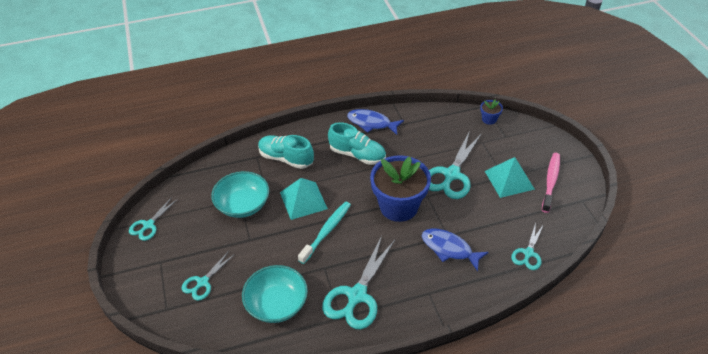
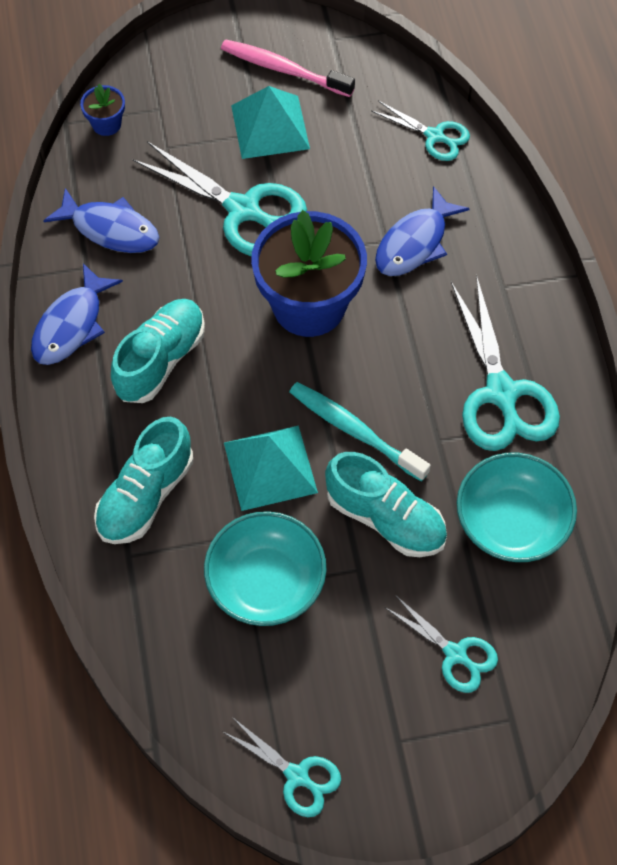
camera: 85 degrees left, 15 degrees up
(277, 248) = (385, 518): none -> turquoise shoe
(357, 295) = (501, 393): turquoise scissors -> turquoise scissors turned 45 degrees clockwise
(427, 129) = (110, 229): none -> blue fish

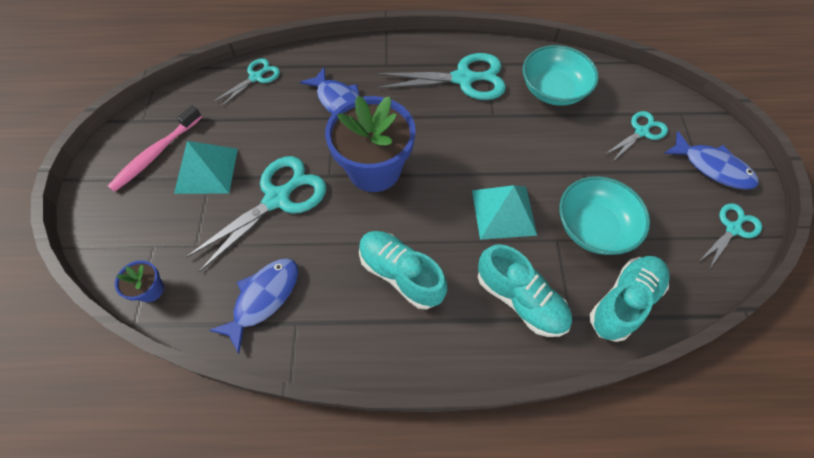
camera: 80 degrees left, 0 degrees up
(71, 325) = (352, 341): blue fish -> blue fish (712, 167)
(355, 431) = (480, 158): turquoise toothbrush -> none
(385, 518) = (547, 152): turquoise shoe -> turquoise shoe (624, 302)

